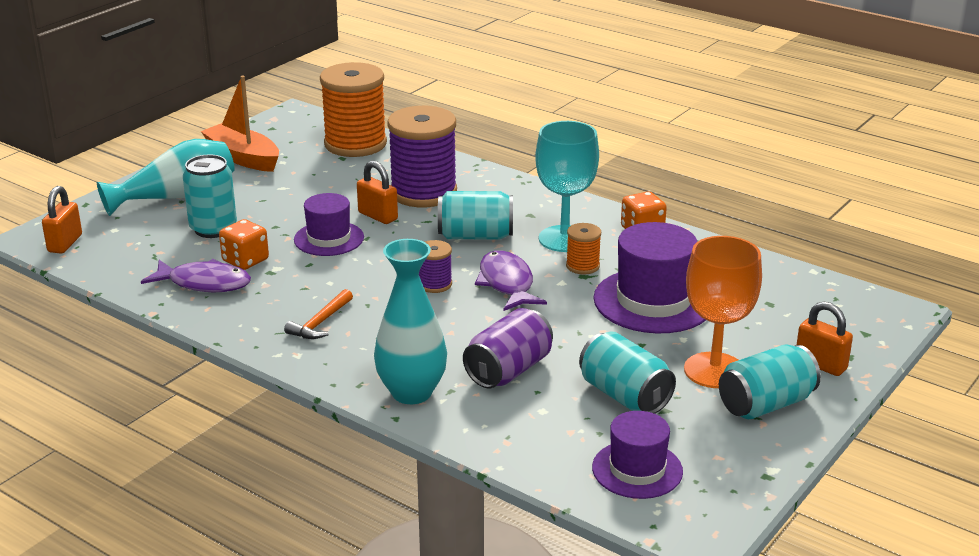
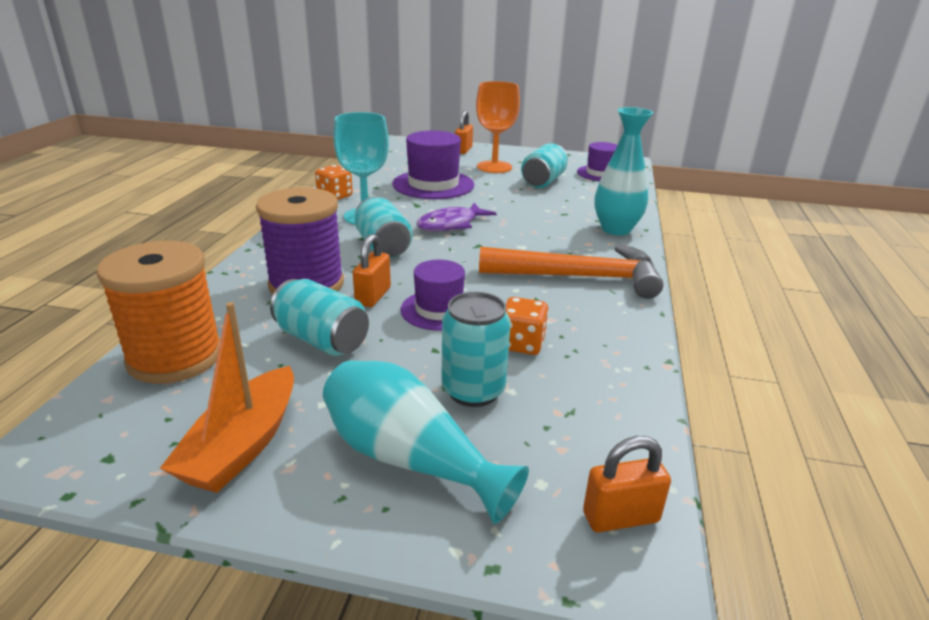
camera: 115 degrees left, 0 degrees up
(204, 283) = (586, 353): purple fish -> none
(320, 323) = (579, 277): orange hammer -> orange hammer, size x2.26
(435, 284) = (476, 247): purple spool -> none
(508, 370) = (556, 209): purple can -> none
(582, 266) = (404, 206): orange spool -> none
(766, 404) = (512, 157): turquoise can -> turquoise can (322, 340)

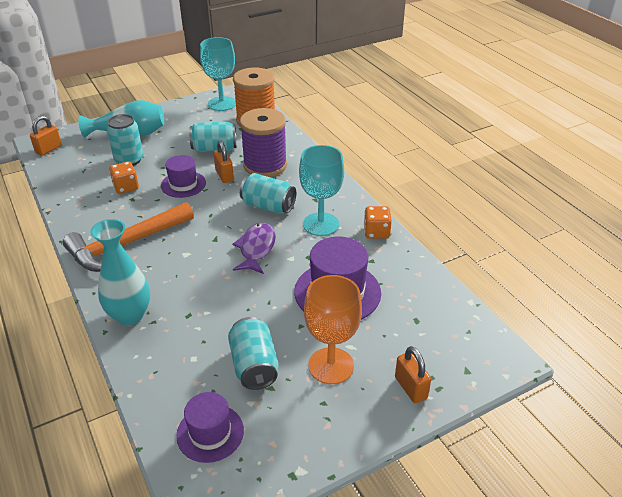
camera: 140 degrees right, 10 degrees up
(137, 436) = (222, 104): none -> turquoise goblet
(243, 445) = (187, 115): orange boat -> none

